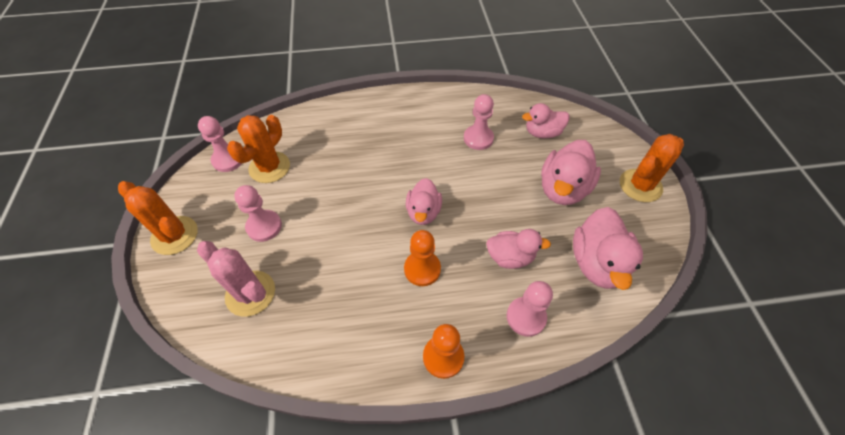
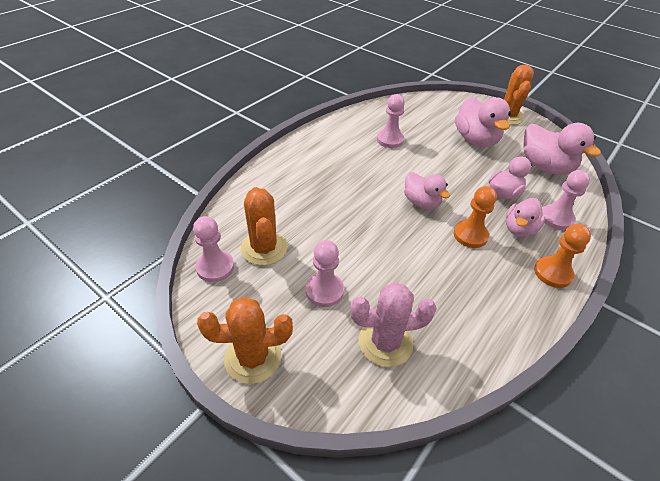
camera: 45 degrees left, 10 degrees down
(542, 133) = (421, 116): pink duck -> pink duck (519, 229)

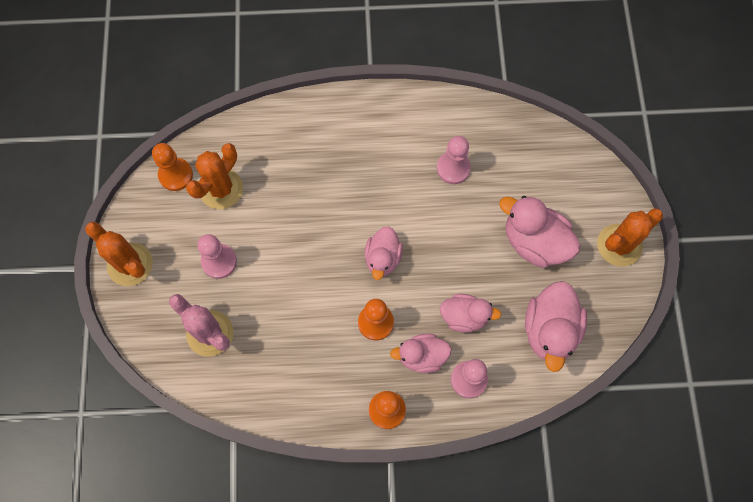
camera: 50 degrees right, 25 degrees up
(215, 267) = (175, 175): pink pawn -> orange pawn
(475, 140) = (534, 242): pink duck -> pink duck turned 90 degrees clockwise

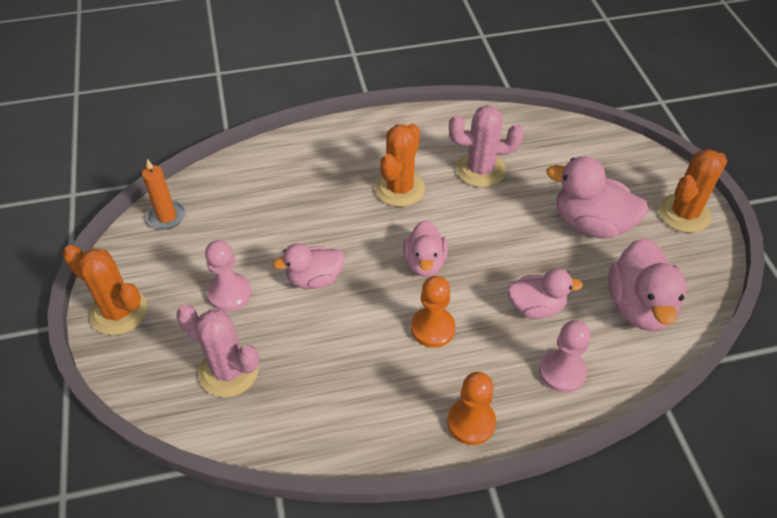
camera: 10 degrees left, 20 degrees down
(175, 175) = (167, 216): orange pawn -> orange candle
(221, 189) = (222, 222): orange cactus -> orange cactus (400, 188)
(422, 356) = (498, 356): pink duck -> pink duck (314, 279)
(453, 168) = (480, 170): pink pawn -> pink cactus

